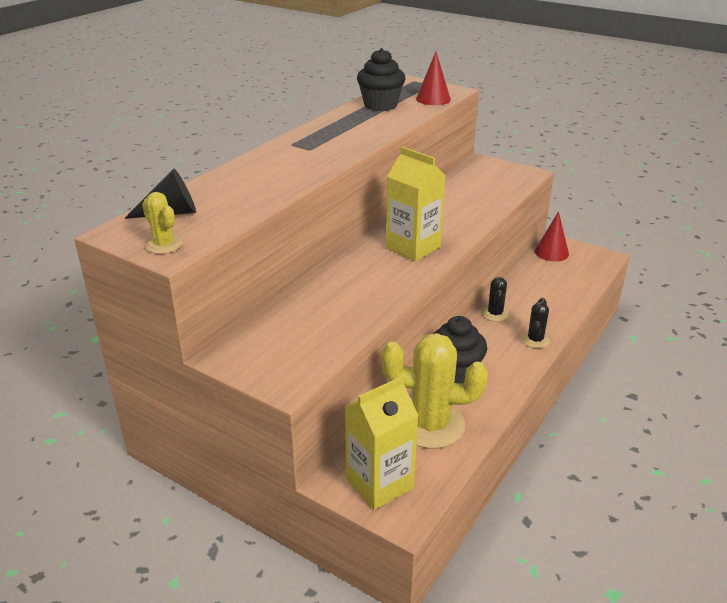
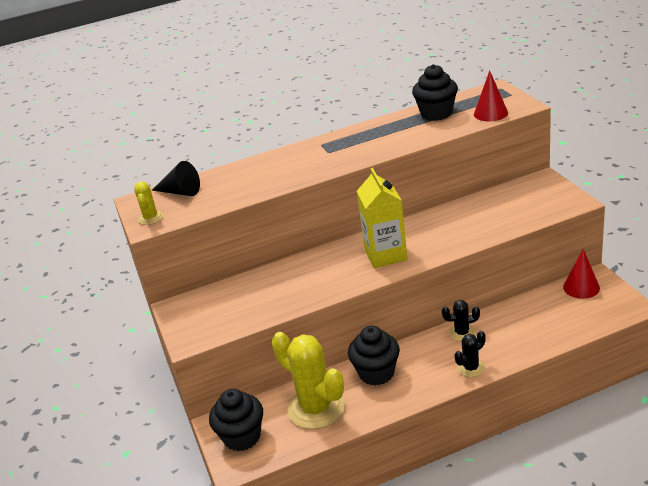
camera: 40 degrees right, 0 degrees up
(380, 483) = (242, 437): yellow carton -> black cupcake
(495, 314) = (462, 333): black cactus -> black cactus turned 45 degrees clockwise

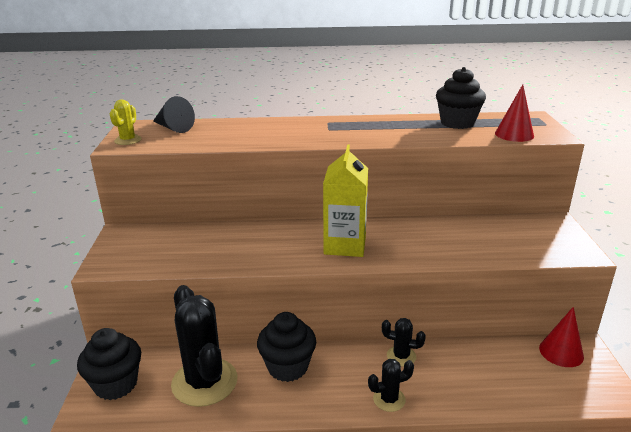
camera: 15 degrees right, 5 degrees down
(316, 408) = (204, 382): yellow cactus -> black cactus

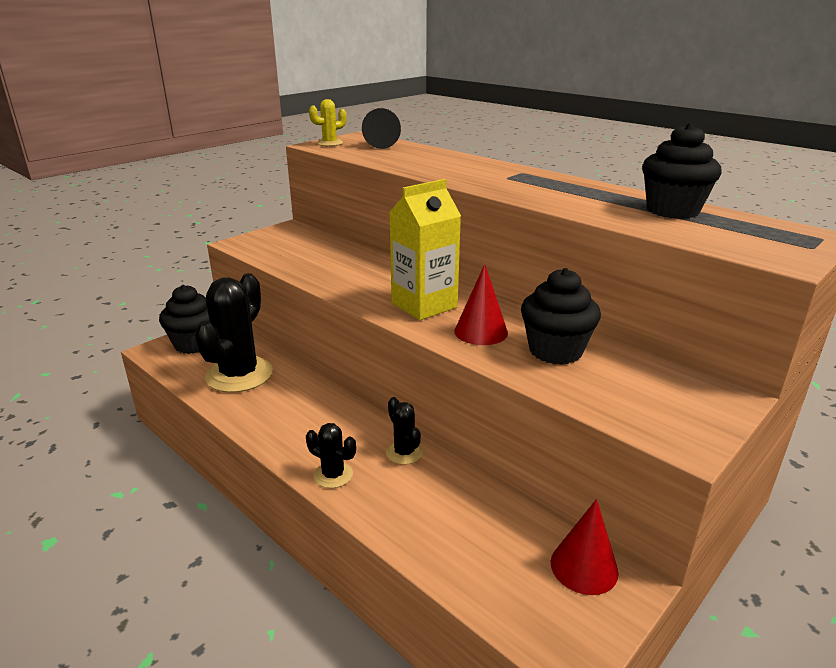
camera: 45 degrees right, 0 degrees up
(287, 367) = (305, 401): black cupcake -> black cupcake (555, 351)
(514, 134) = (722, 241): red cone -> red cone (481, 331)

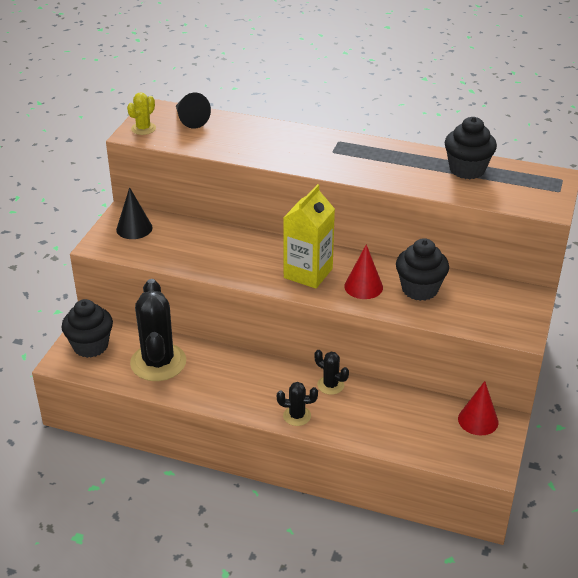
camera: 25 degrees left, 10 degrees up
(286, 238) = (134, 228): none -> black cone

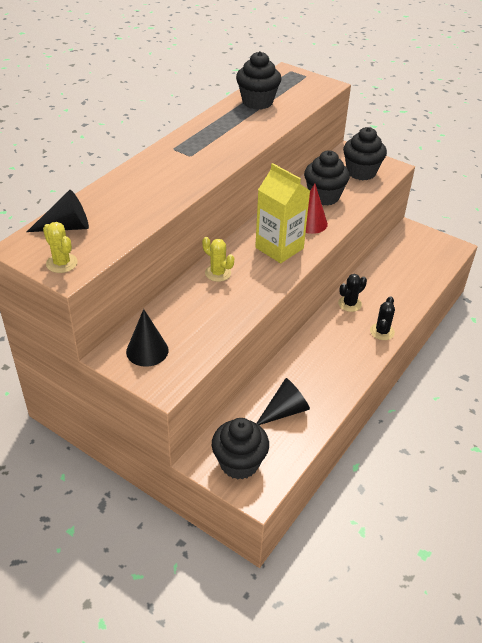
camera: 75 degrees left, 5 degrees up
(158, 362) = (284, 411): black cactus -> black cone
(250, 244) = (218, 273): none -> yellow cactus
(478, 420) = (407, 240): red cone -> none
(491, 310) = (361, 172): none -> black cupcake

